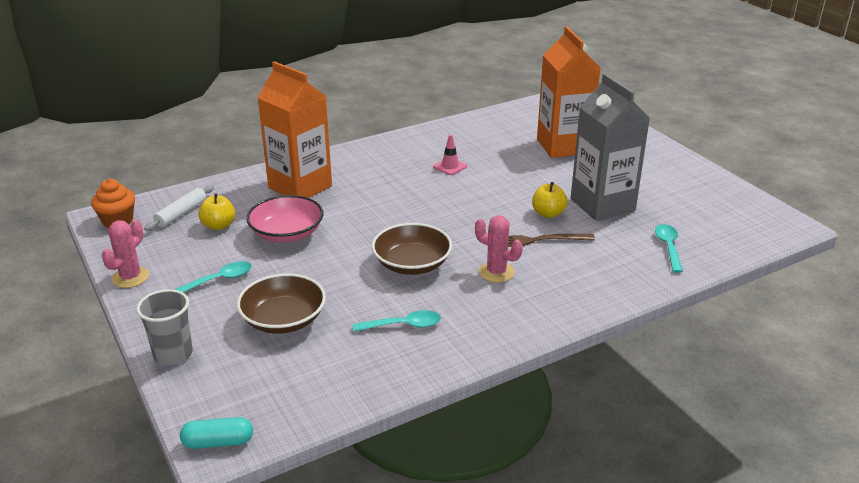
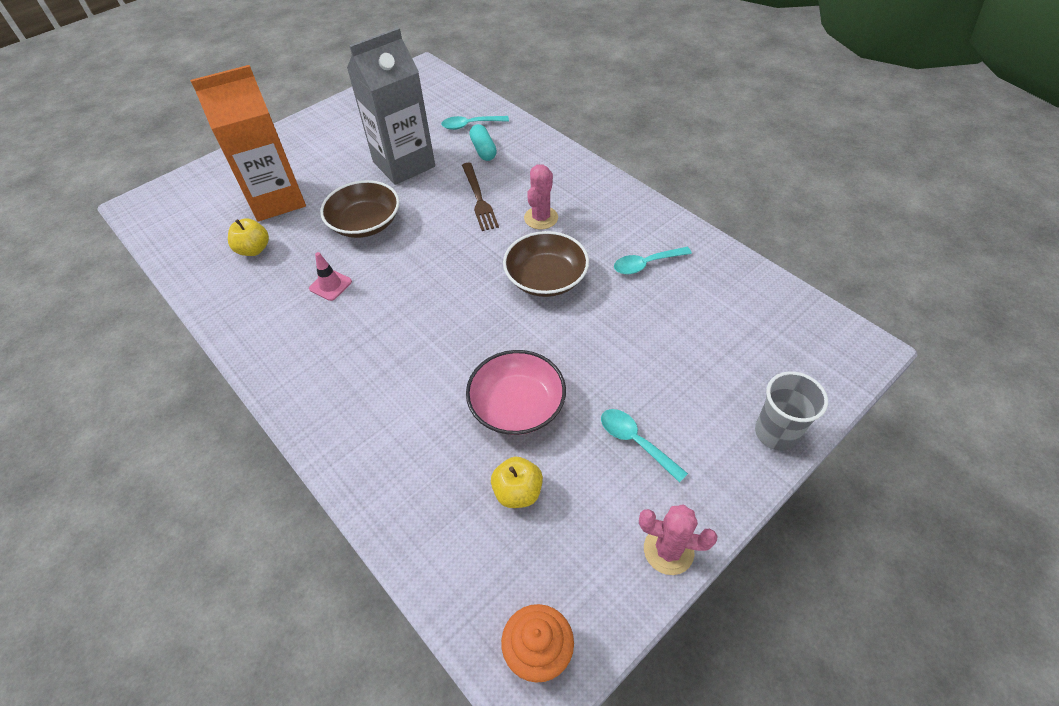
camera: 100 degrees left, 20 degrees up
(181, 213) = (497, 559): white rolling pin -> none
(218, 442) = (857, 348): turquoise capsule -> turquoise capsule (483, 150)
(283, 319) = (678, 355): brown bowl -> brown bowl (365, 223)
(300, 187) = (398, 428): orange carton -> none
(403, 325) = (646, 264): turquoise spoon -> turquoise spoon turned 90 degrees counterclockwise
(548, 213) = (427, 197): yellow apple -> yellow apple (254, 249)

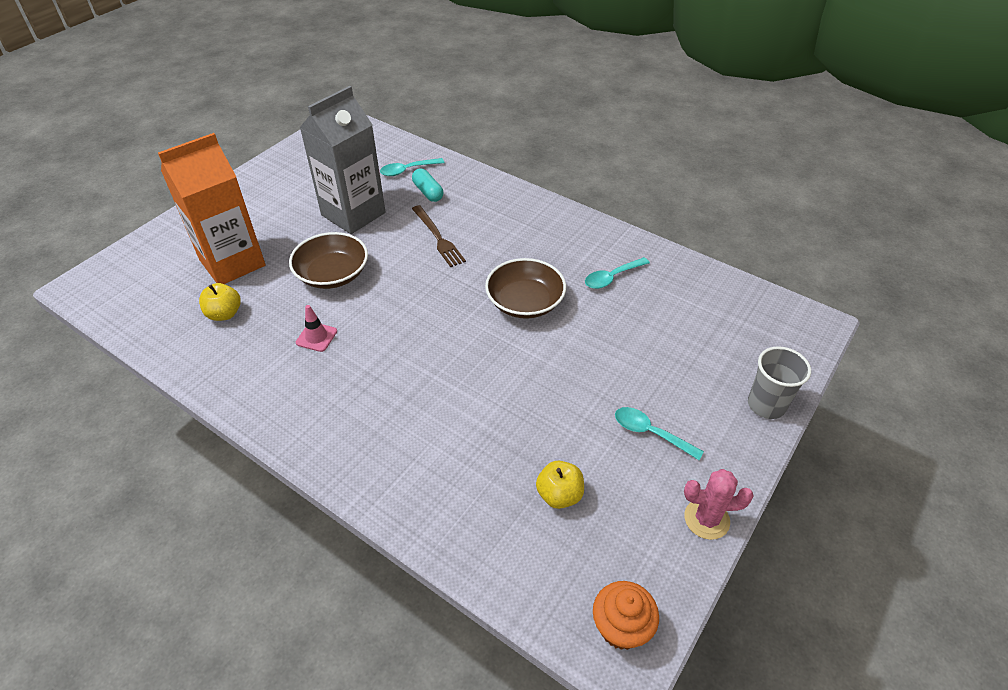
camera: 15 degrees left, 5 degrees down
(517, 405) = (534, 419): pink bowl -> none
(541, 218) = (503, 248): pink cactus -> none

